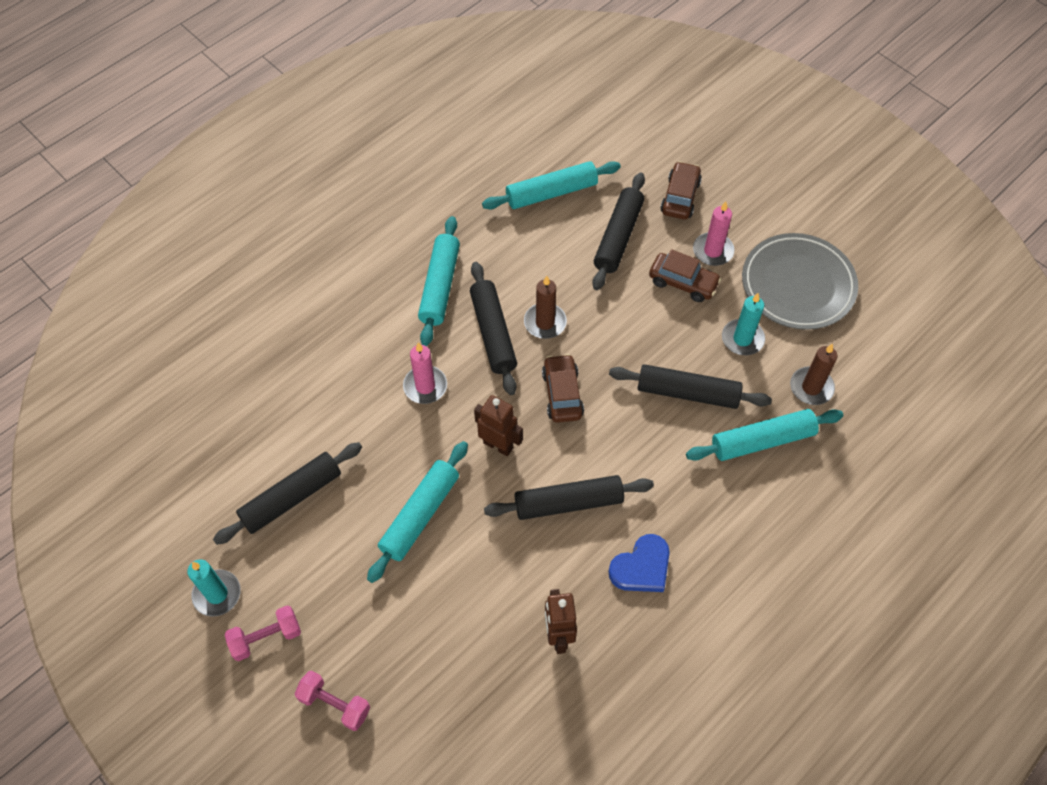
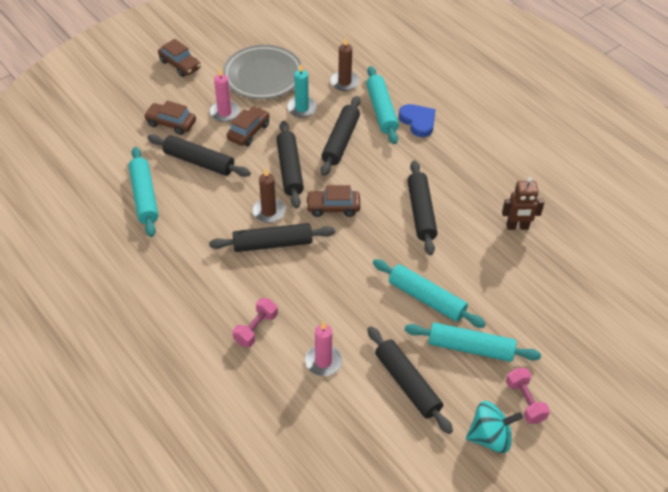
camera: 85 degrees left, 10 degrees down
(217, 594) = (490, 437): turquoise candle -> turquoise spinning top
(335, 704) = (573, 357): pink dumbbell -> pink dumbbell (256, 329)
(425, 386) = (315, 290): pink candle -> pink candle (323, 361)
(440, 286) = (220, 275): turquoise rolling pin -> turquoise rolling pin (470, 348)
(498, 445) = (372, 248): brown robot -> none
(622, 337) = (290, 169): none -> black rolling pin
(641, 567) = (470, 180): blue heart -> blue heart (418, 121)
(793, 188) = (180, 65): none -> brown car

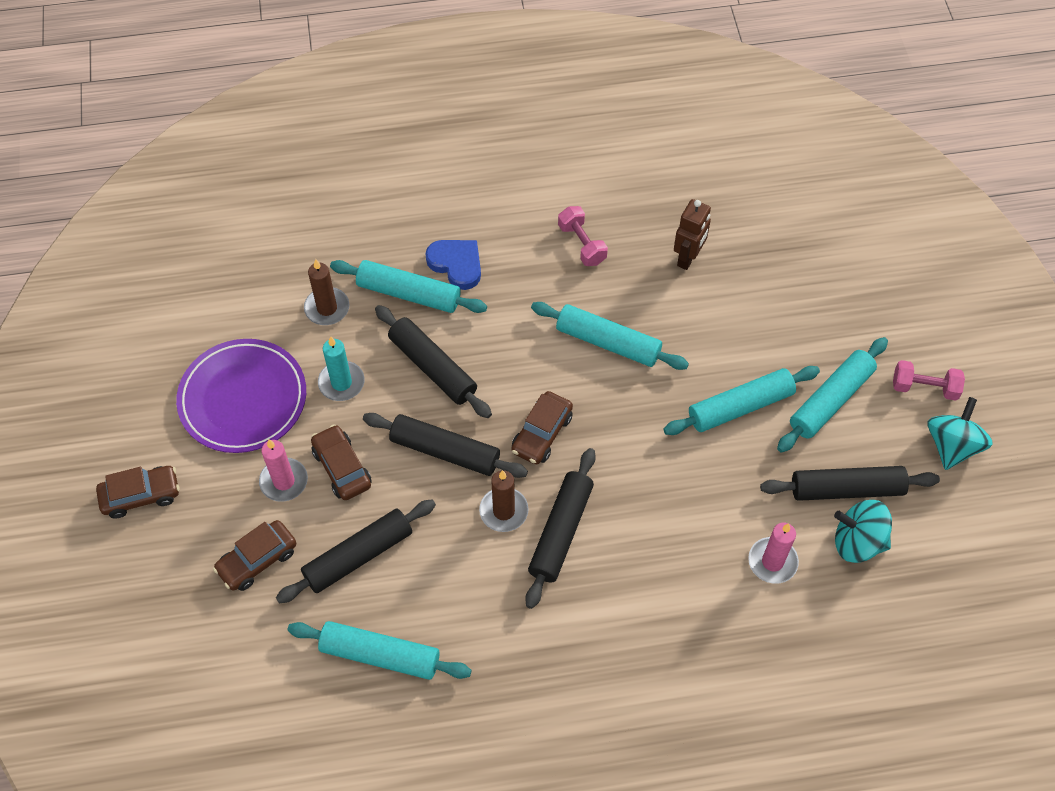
camera: 60 degrees left, 10 degrees up
(256, 329) = (685, 614): pink dumbbell -> pink dumbbell (582, 244)
(263, 75) = (243, 399): grey plate -> purple plate
(371, 406) = (857, 542): none -> turquoise spinning top
(418, 121) = (456, 264): blue heart -> blue heart turned 45 degrees clockwise
(421, 212) = (608, 342): black rolling pin -> turquoise rolling pin

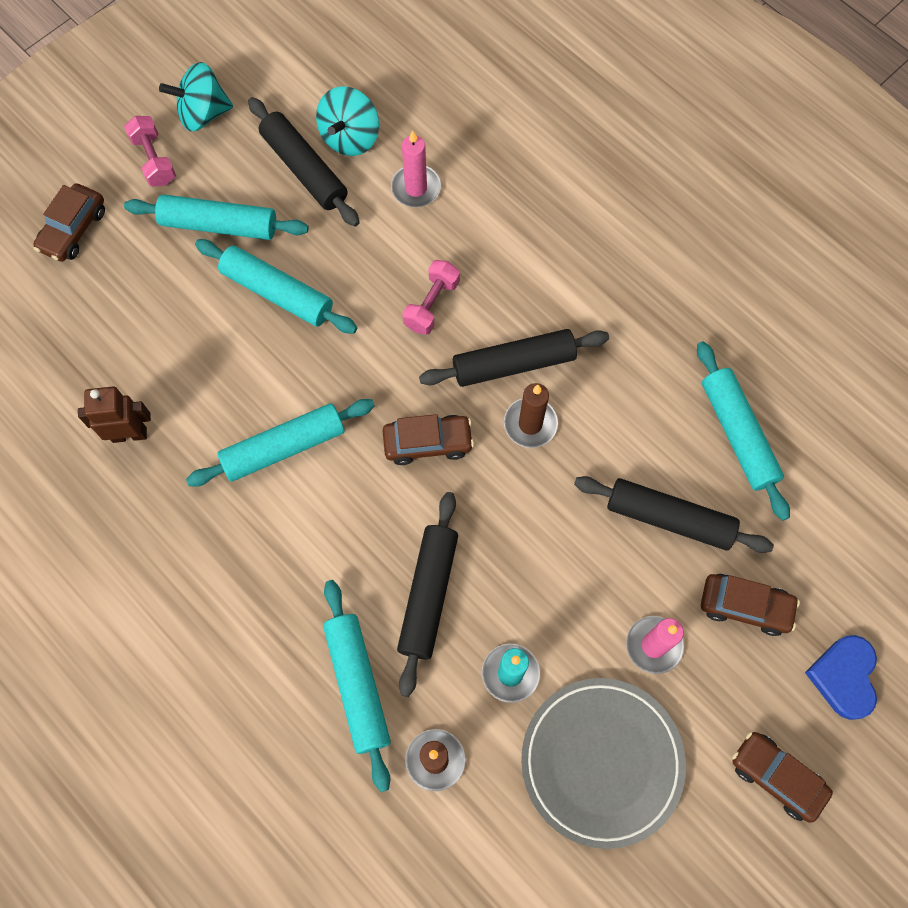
camera: 125 degrees left, 10 degrees up
(243, 399) = (601, 762): purple plate -> grey plate
(342, 468) = (598, 600): brown car -> brown car (73, 229)
(445, 451) = (510, 517): black rolling pin -> none
(456, 264) = (287, 661): blue heart -> blue heart (844, 677)
(582, 244) = (177, 548): pink dumbbell -> pink dumbbell (431, 304)
(608, 342) = (284, 447): turquoise rolling pin -> turquoise rolling pin turned 75 degrees clockwise
(857, 542) = (350, 137): turquoise spinning top -> turquoise spinning top turned 45 degrees clockwise

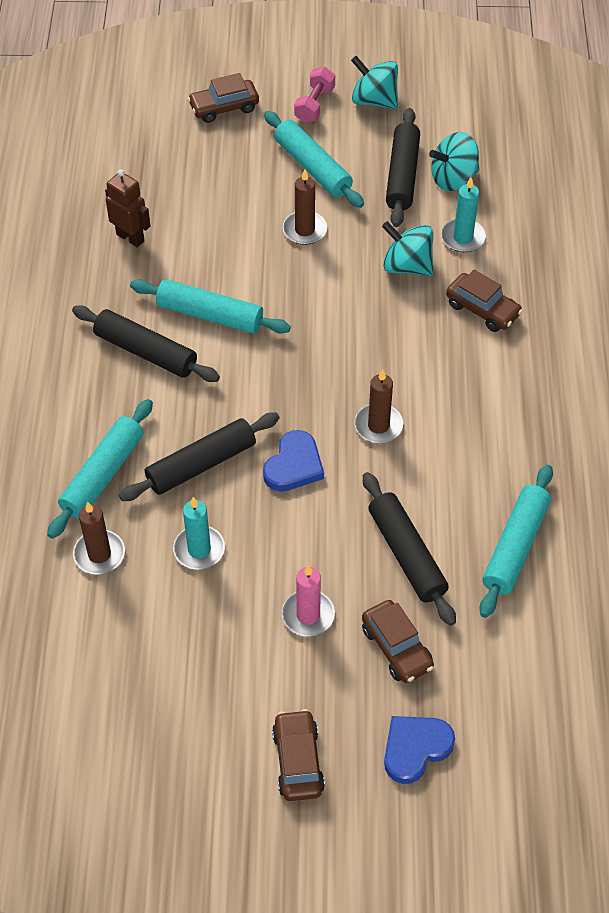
camera: 45 degrees right, 15 degrees down
(277, 293) = (304, 230): turquoise rolling pin -> brown candle
(399, 254) = (407, 266): none -> turquoise spinning top
(416, 188) = (463, 237): pink candle -> turquoise candle
(428, 443) = (300, 383): brown car -> brown car (482, 309)
(431, 304) = (394, 310): pink dumbbell -> none
(503, 523) = (294, 465): none -> blue heart
(513, 364) = (408, 384): black rolling pin -> black rolling pin (146, 352)
(601, 762) = (196, 647): grey plate -> none

